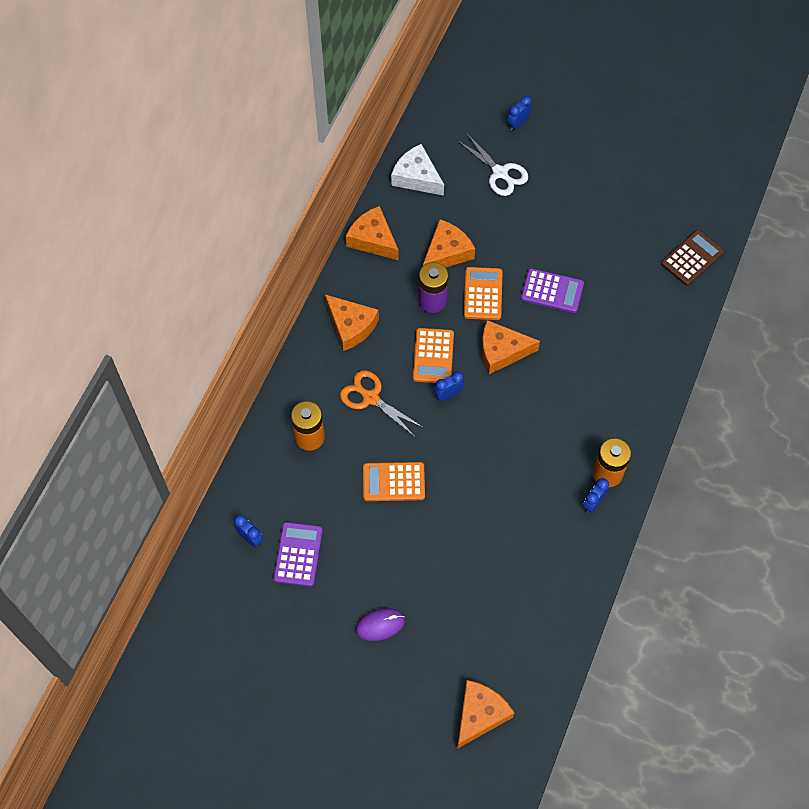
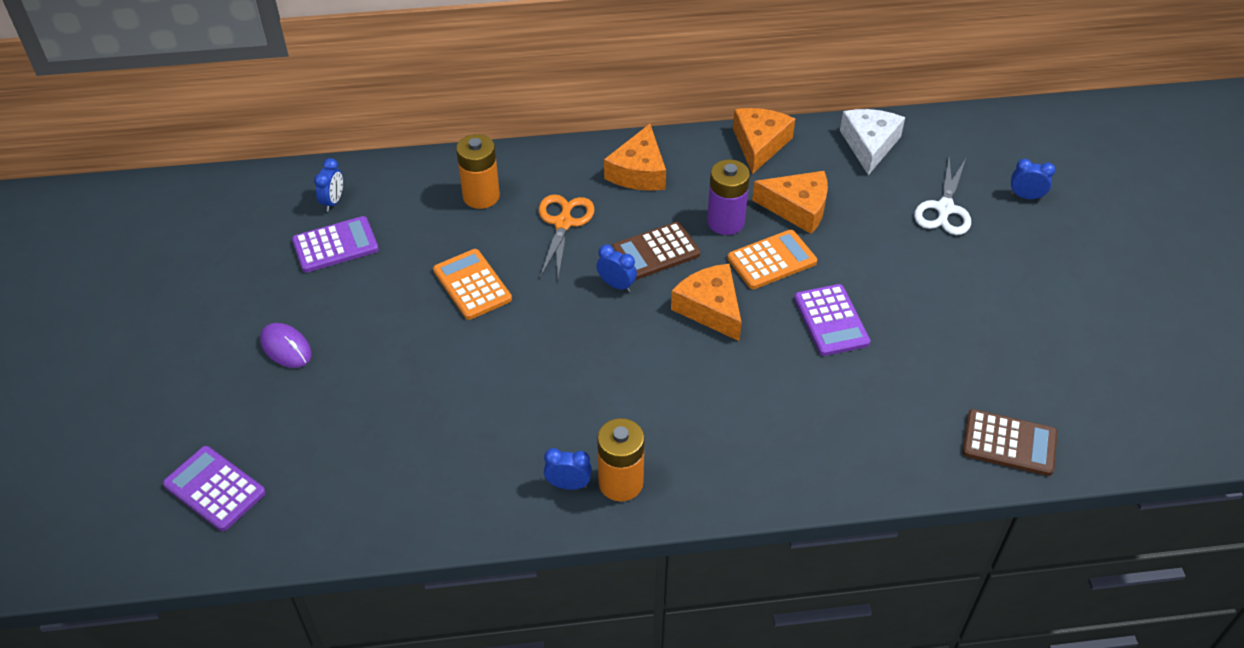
camera: 60 degrees right, 15 degrees down
(433, 356) = (655, 252): orange calculator -> brown calculator
(480, 714) = (214, 489): orange cheese -> purple calculator

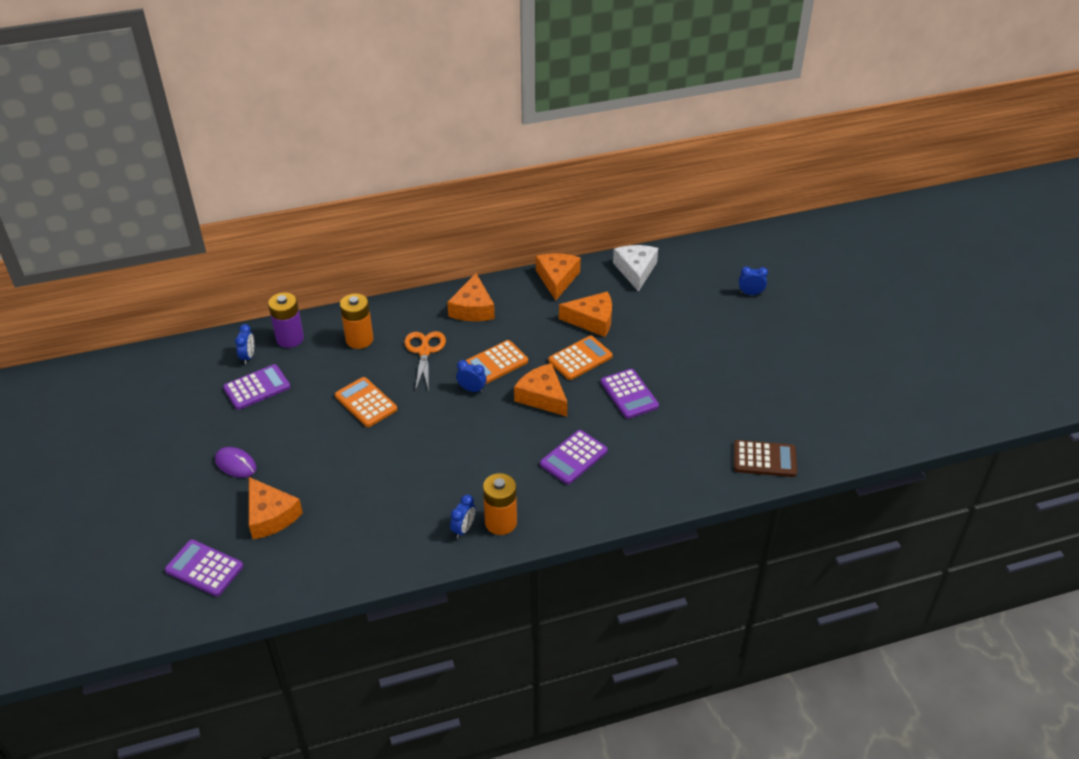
camera: 10 degrees left, 5 degrees down
(315, 427) = (270, 516): none -> orange cheese
(568, 485) = (464, 529): blue clock -> blue clock turned 120 degrees clockwise
(655, 252) = (496, 363): brown calculator -> orange calculator
(725, 222) = (542, 336): purple battery -> purple battery (290, 338)
(738, 402) = (573, 458): none -> purple calculator
(944, 208) = (695, 308): white scissors -> none

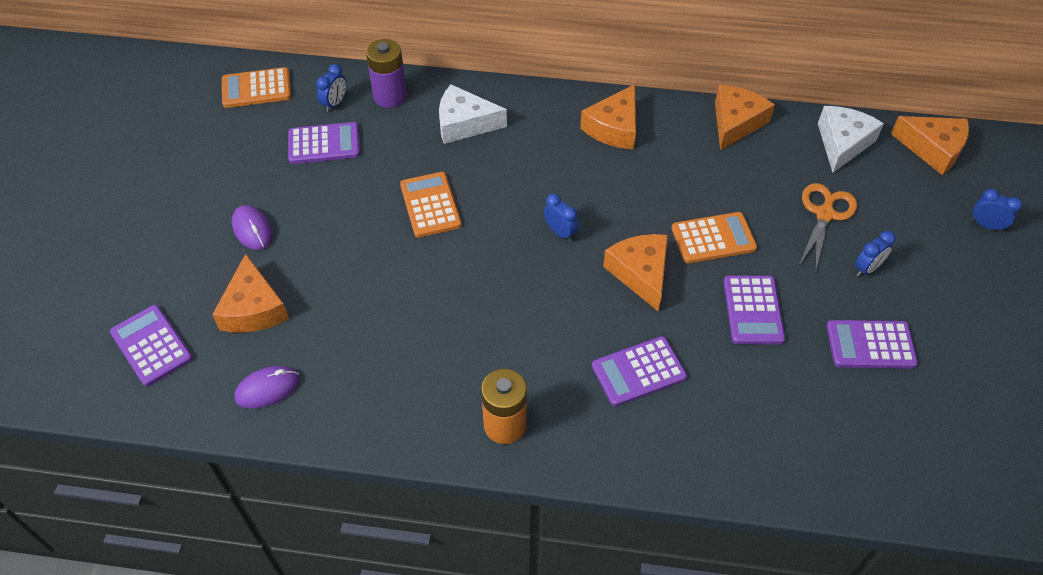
camera: 25 degrees right, 10 degrees up
(314, 563) = (267, 388): none -> purple mouse
(359, 339) = (464, 123): orange battery -> white cheese
(424, 351) = (530, 163): orange scissors -> orange scissors (824, 214)
(464, 529) = (456, 415): blue clock -> blue clock (867, 268)
(496, 363) = (606, 208): orange calculator -> orange calculator (256, 89)
(592, 320) = (754, 192): orange cheese -> orange cheese (933, 149)
(713, 389) = (870, 345): none -> purple calculator
(764, 459) = (895, 475): brown calculator -> none

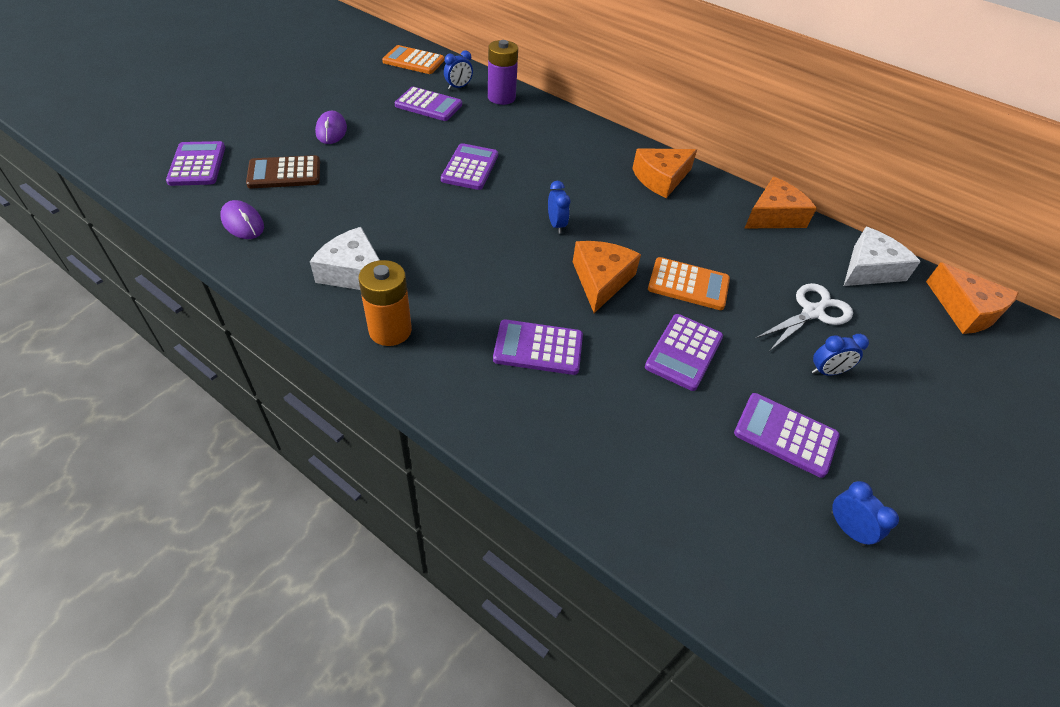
camera: 25 degrees right, 5 degrees down
(253, 308) = (284, 173): orange cheese -> brown calculator
(267, 388) = (243, 223): purple mouse -> purple mouse turned 45 degrees clockwise
(430, 205) = (470, 167): orange calculator -> purple calculator
(464, 123) = (542, 132): white cheese -> white cheese (354, 273)
(824, 214) = (812, 312): orange scissors -> white scissors
(986, 225) = (988, 394): blue clock -> blue clock (847, 529)

